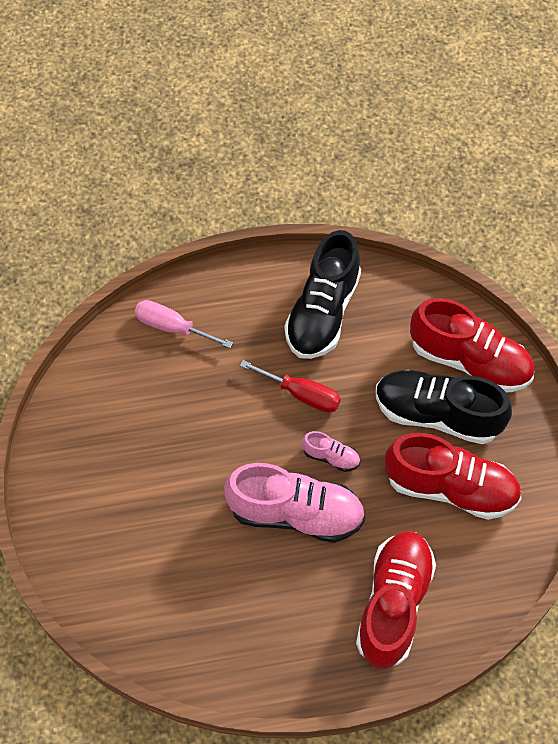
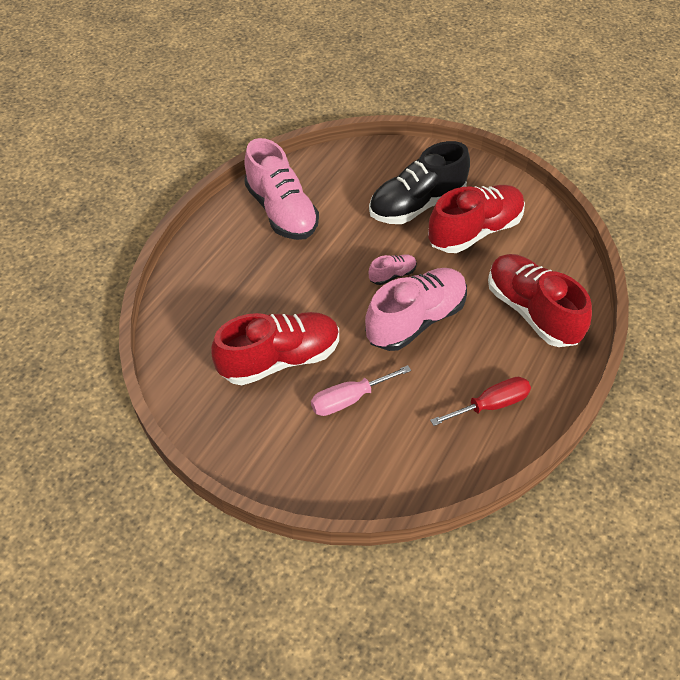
camera: 50 degrees left, 10 degrees down
(172, 327) = (198, 296): pink screwdriver -> pink screwdriver (349, 399)
(302, 394) = (330, 260): red screwdriver -> red screwdriver (491, 405)
(323, 312) = (281, 211): black shoe -> pink shoe
(469, 360) = (395, 167): red shoe -> red shoe (279, 359)

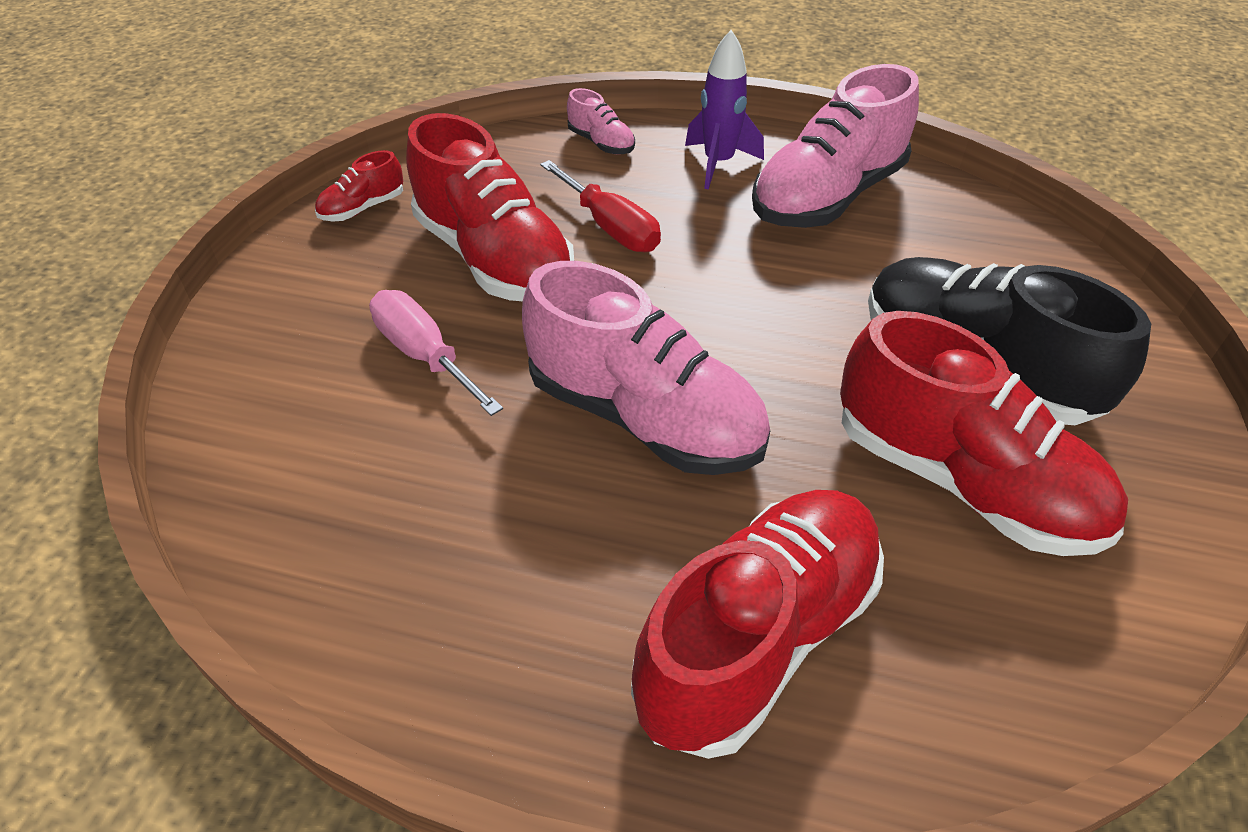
camera: 75 degrees right, 5 degrees down
(204, 419) = (363, 208): none -> red shoe
(232, 245) = (718, 163): none -> purple rocket
(392, 275) = (750, 362): pink shoe -> pink shoe (601, 143)
(491, 405) = (446, 583): red screwdriver -> red screwdriver (610, 227)

